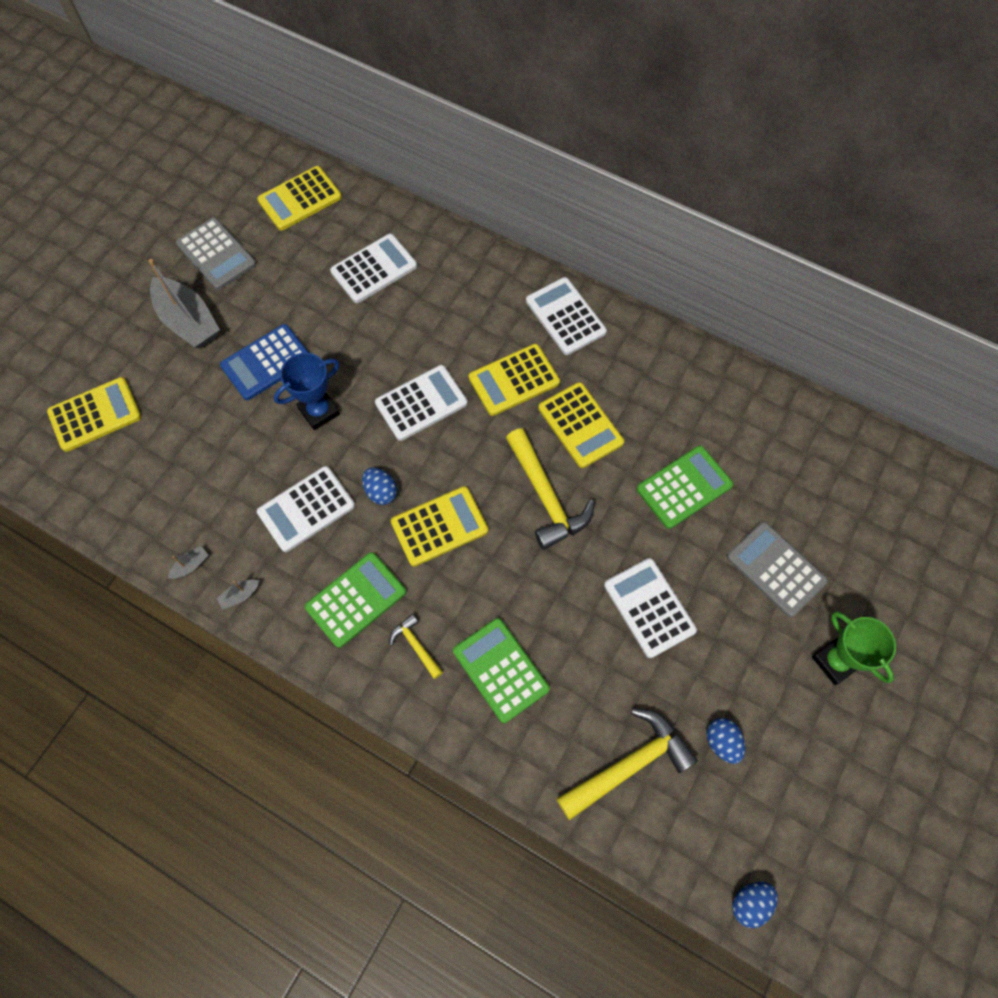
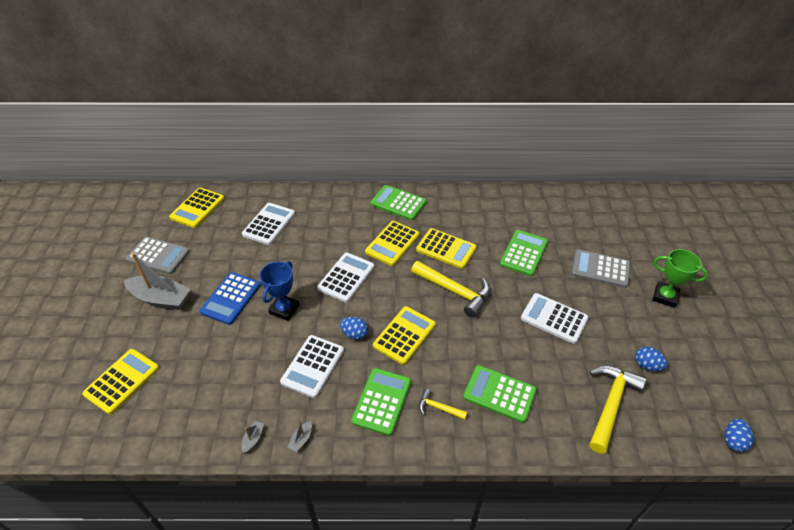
camera: 30 degrees left, 20 degrees down
(565, 316) = (398, 203): white calculator -> green calculator

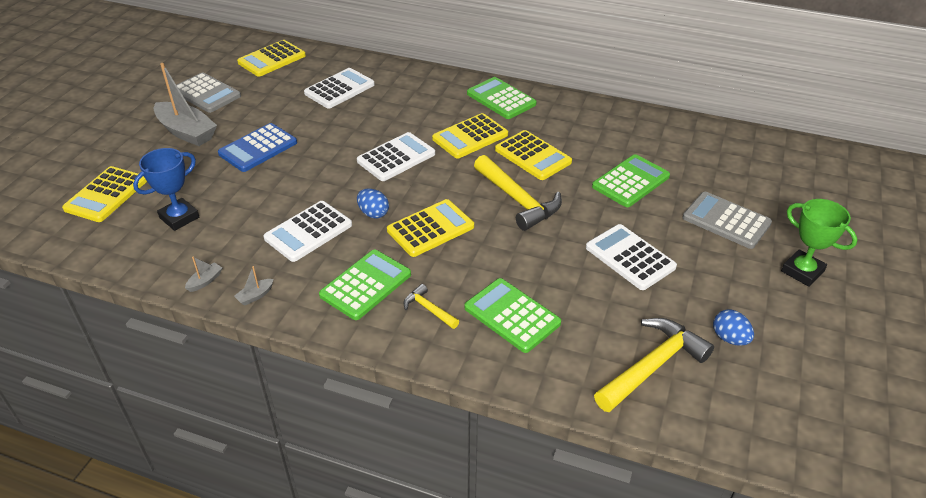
camera: 20 degrees right, 5 degrees down
(122, 381) = (106, 195): yellow calculator -> yellow calculator turned 150 degrees clockwise
(284, 309) = (309, 171): blue trophy -> blue trophy (179, 217)
(733, 441) = (807, 454): blue egg -> none

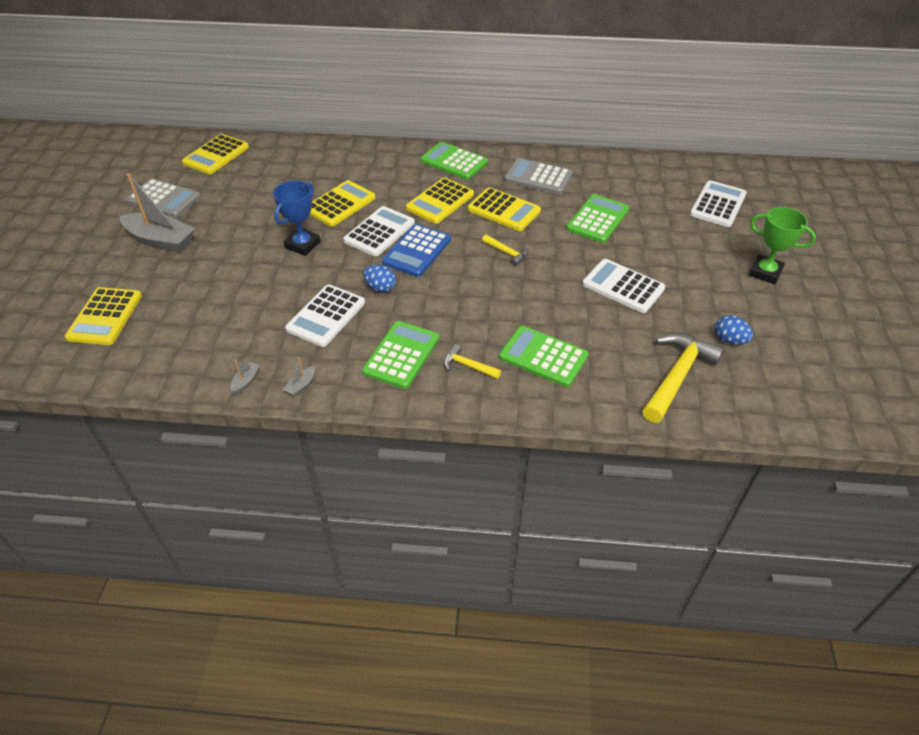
camera: 15 degrees left, 5 degrees up
(179, 217) = (192, 325): blue trophy -> blue trophy (302, 245)
(258, 148) = (241, 245): blue calculator -> blue calculator (417, 251)
(339, 89) = (297, 175): white calculator -> white calculator (718, 204)
(430, 229) = (439, 292): yellow calculator -> yellow calculator (340, 204)
(518, 200) = (507, 253): yellow hammer -> yellow hammer, size x0.50
(726, 221) = (689, 240): grey calculator -> grey calculator (538, 177)

